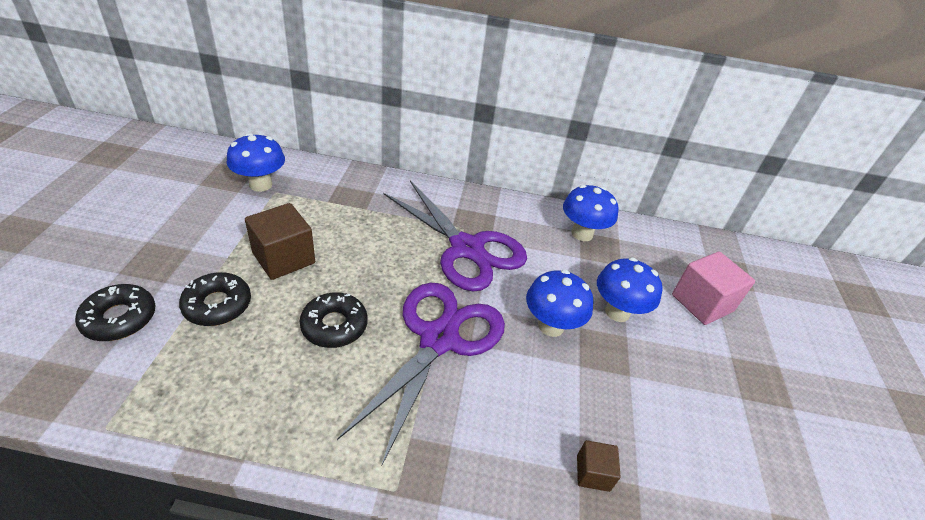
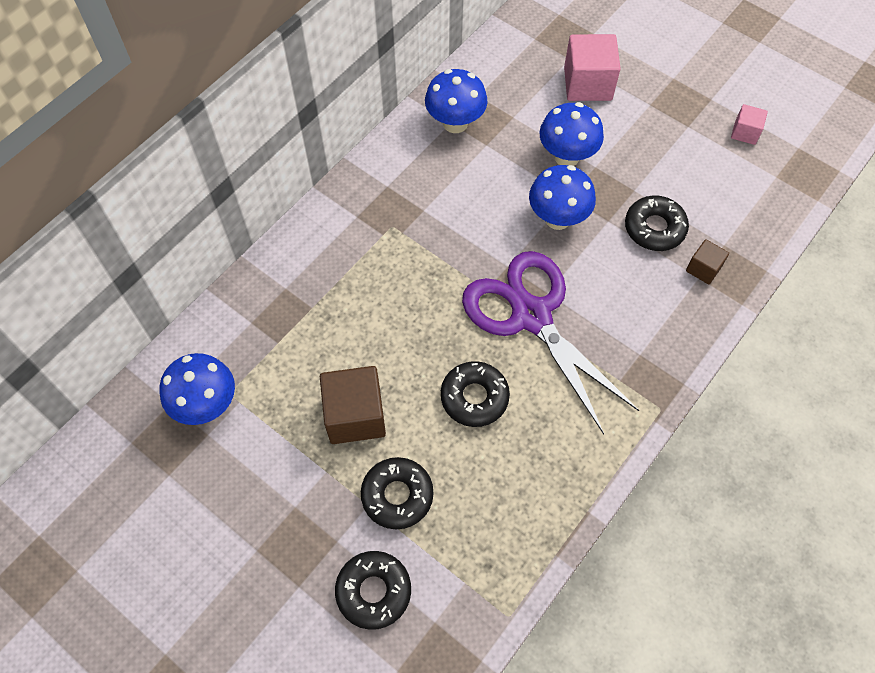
camera: 55 degrees left, 20 degrees up
(467, 249) = (426, 238): purple scissors -> none
(603, 408) = (654, 228): none -> black donut
(790, 456) = (745, 132): none -> pink cube

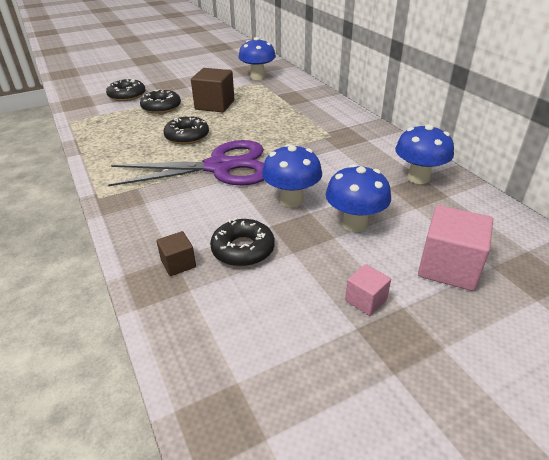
camera: 115 degrees right, 25 degrees down
(745, 132) = (321, 383): pink cube -> pink cube (365, 300)

